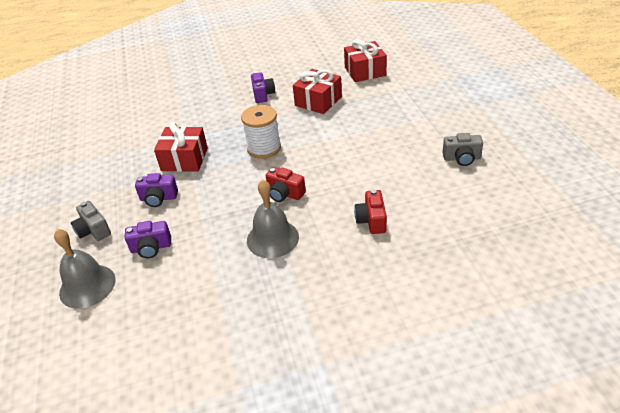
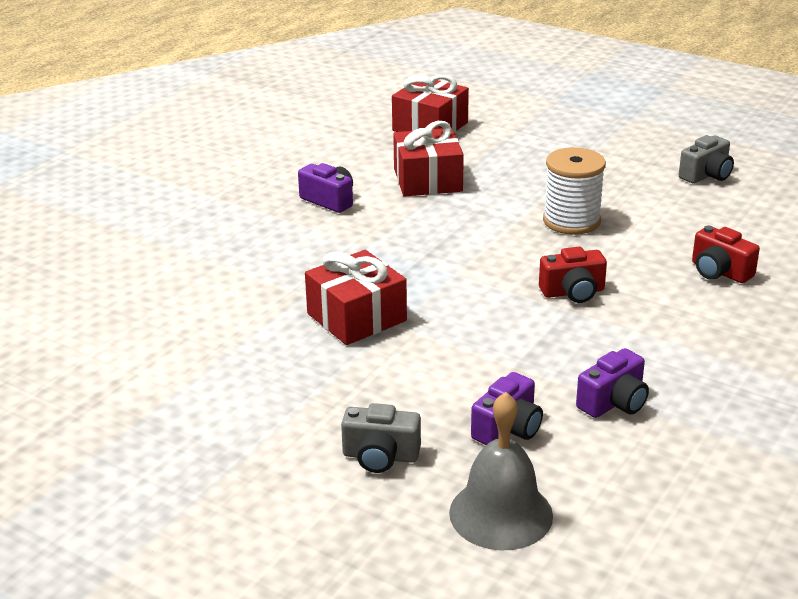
camera: 45 degrees left, 10 degrees down
(158, 198) = (407, 375): purple camera -> purple camera (614, 402)
(264, 148) = (451, 258): white spool -> white spool (571, 221)
(272, 238) = (644, 341): grey bell -> none

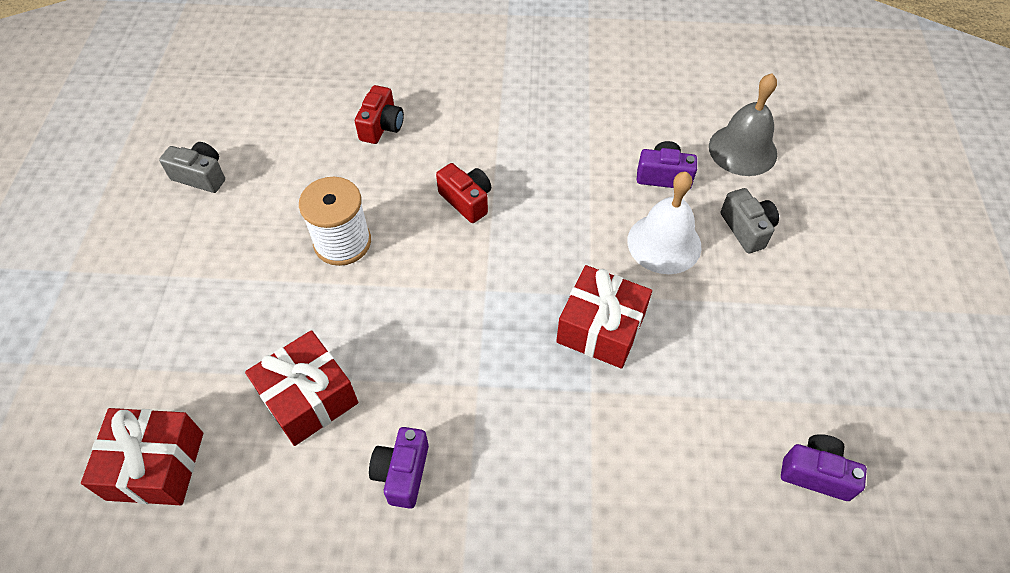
camera: 120 degrees left, 25 degrees up
(415, 390) = (664, 243): none -> white bell
(614, 402) = (593, 134): purple camera -> purple camera (816, 473)

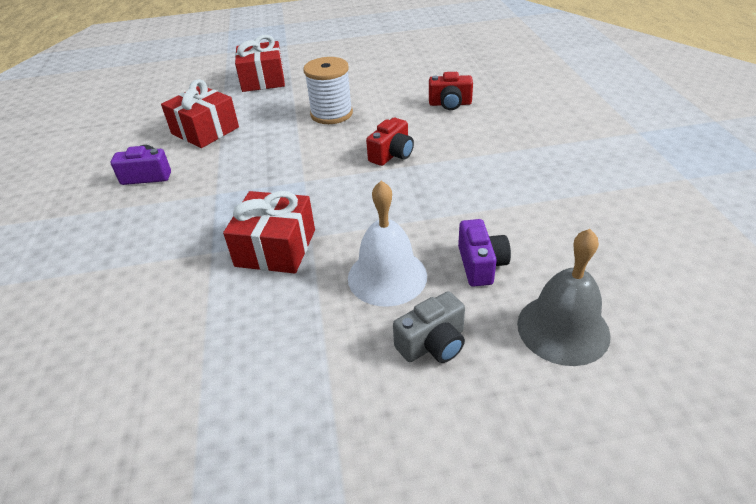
camera: 80 degrees right, 15 degrees down
(155, 466) = (163, 98): red gift -> red gift (263, 80)
(201, 176) = (369, 58): grey camera -> none
(816, 473) = (109, 432): purple camera -> none

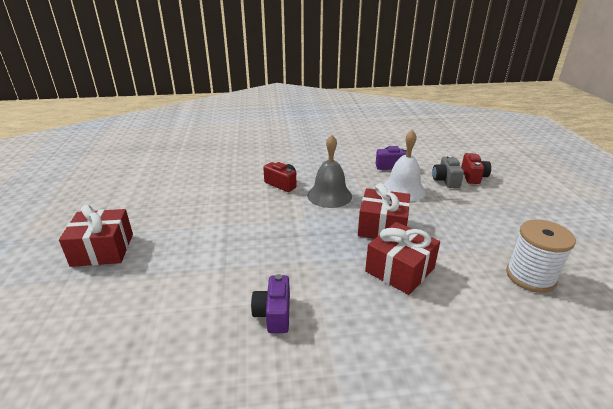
camera: 90 degrees left, 10 degrees down
(205, 130) = (196, 282): red gift -> red gift (399, 270)
(331, 114) = (209, 207): white spool -> white spool (530, 276)
(433, 343) = (446, 180): grey camera -> grey camera turned 150 degrees counterclockwise
(450, 104) = (224, 161): red camera -> red camera (473, 176)
(563, 329) = (427, 154): grey bell -> grey bell (329, 195)

